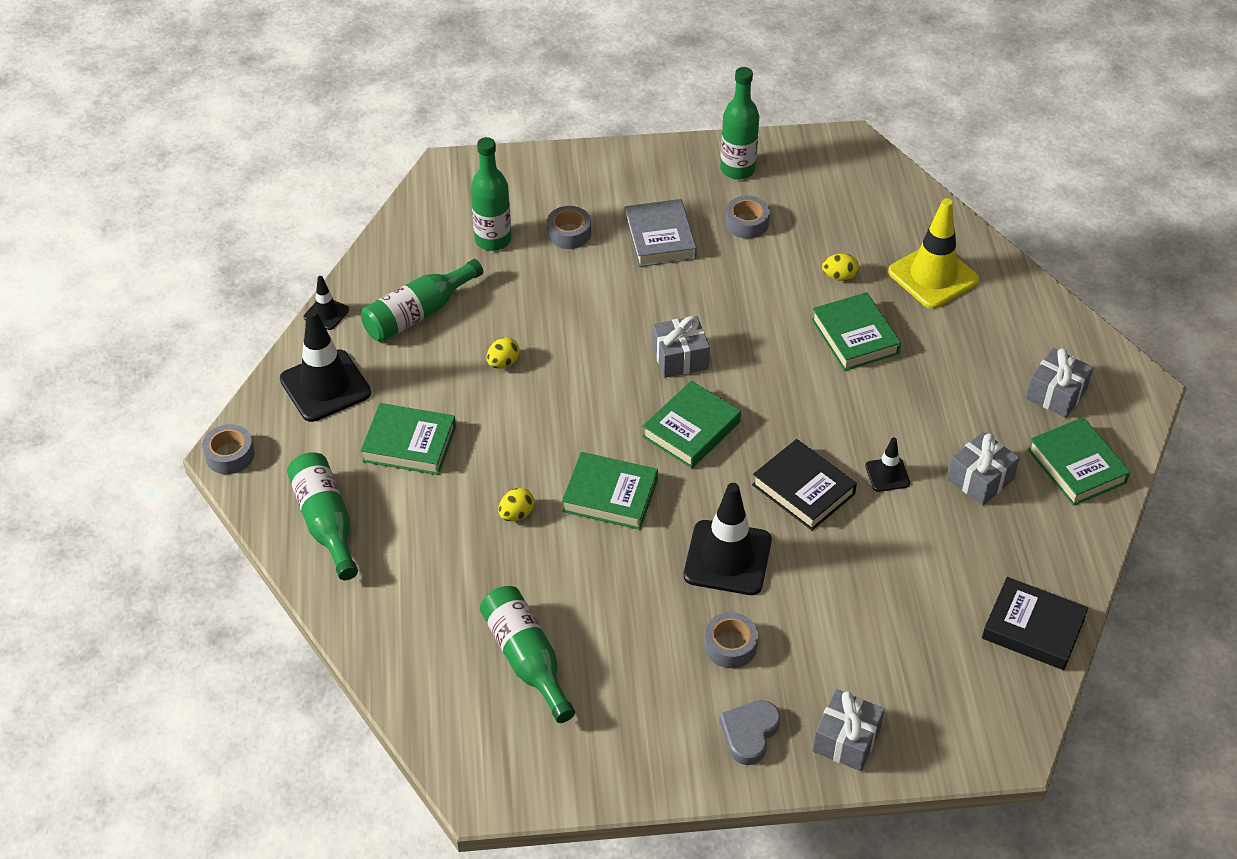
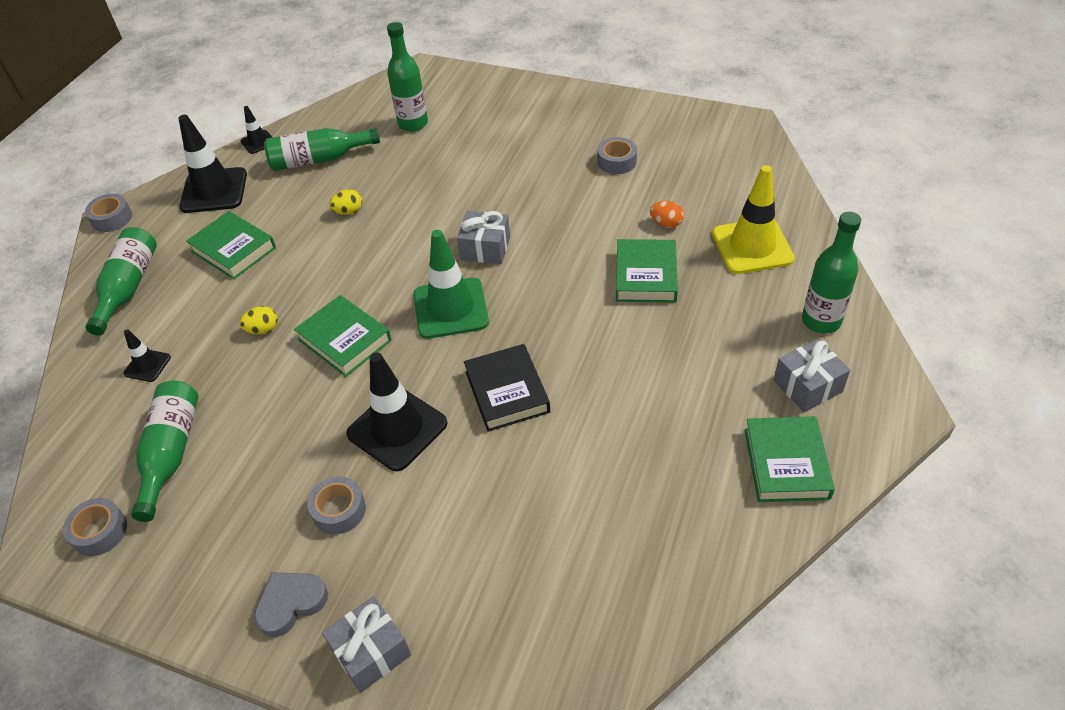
camera: 30 degrees right, 0 degrees up
(569, 233) = (472, 133): grey tape -> grey tape (100, 532)
(660, 238) = (538, 155): grey book -> none
(691, 429) = (450, 308): green book -> green traffic cone
(737, 169) = (638, 121): green bottle -> green bottle (821, 321)
(839, 277) = (666, 223): yellow egg -> orange egg
(887, 475) = (592, 405): black traffic cone -> black traffic cone (147, 365)
(980, 479) = (678, 441): grey gift -> none
(1033, 628) = (635, 615): black book -> none

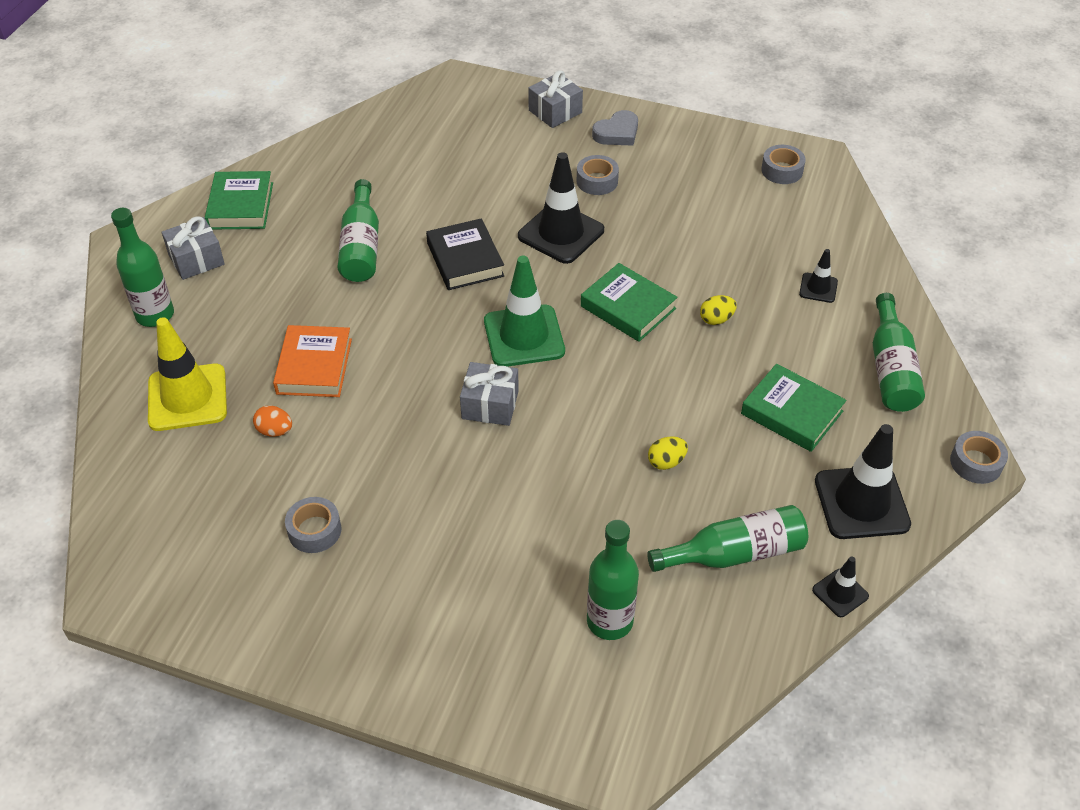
camera: 175 degrees right, 0 degrees up
(171, 453) = (754, 219): green bottle -> green bottle (361, 246)
(646, 276) = (314, 366): green book -> orange book

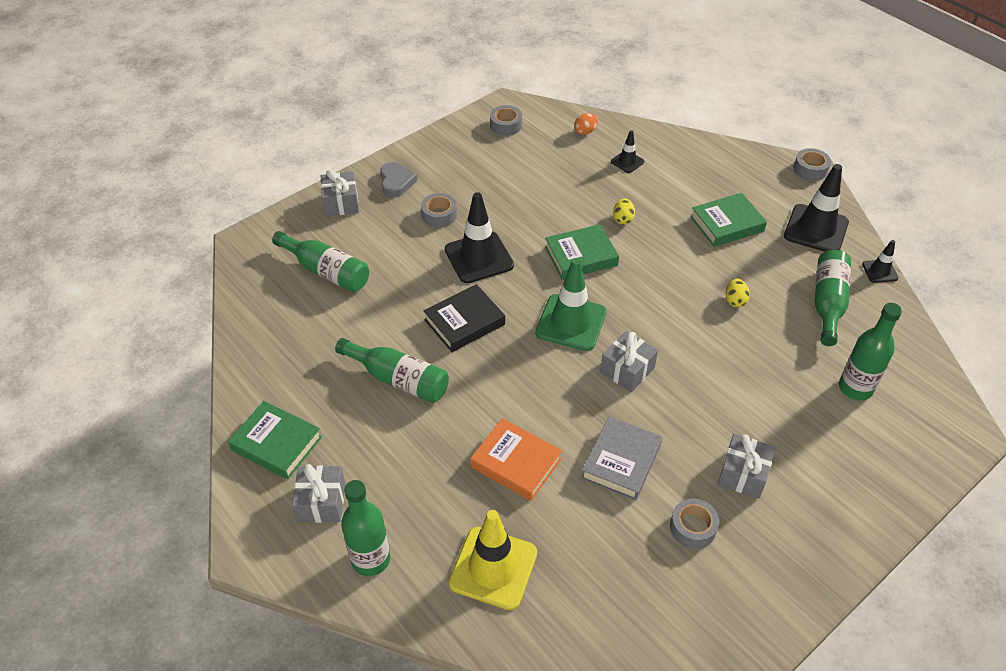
camera: 60 degrees left, 0 degrees up
(275, 431) = (571, 516): orange egg -> orange egg (585, 131)
(364, 444) = (621, 462): none -> grey book
(410, 551) = (743, 474): none -> grey gift
(465, 259) = (464, 322): black book -> black book turned 45 degrees counterclockwise
(891, 368) = (716, 165): green bottle -> green bottle (326, 271)

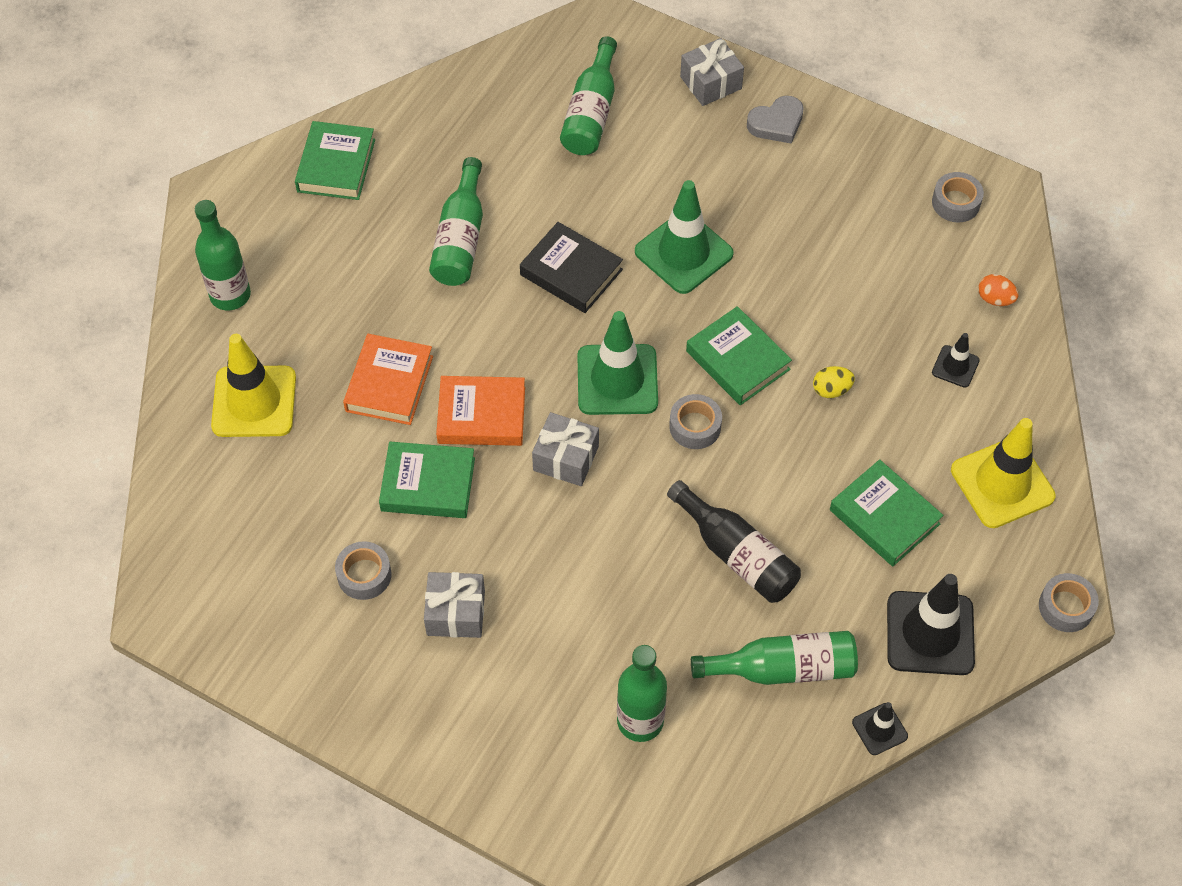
camera: 70 degrees right, 10 degrees up
(321, 502) = (280, 230): grey gift -> none
(439, 215) = (739, 188): grey tape -> grey tape (695, 426)
(479, 257) = (683, 253): black traffic cone -> green traffic cone
(570, 410) = (481, 415): none -> orange book
(621, 462) = (428, 484): grey book -> green book
(718, 168) = (1002, 483): none -> yellow traffic cone
(735, 301) = (737, 554): yellow egg -> black bottle

